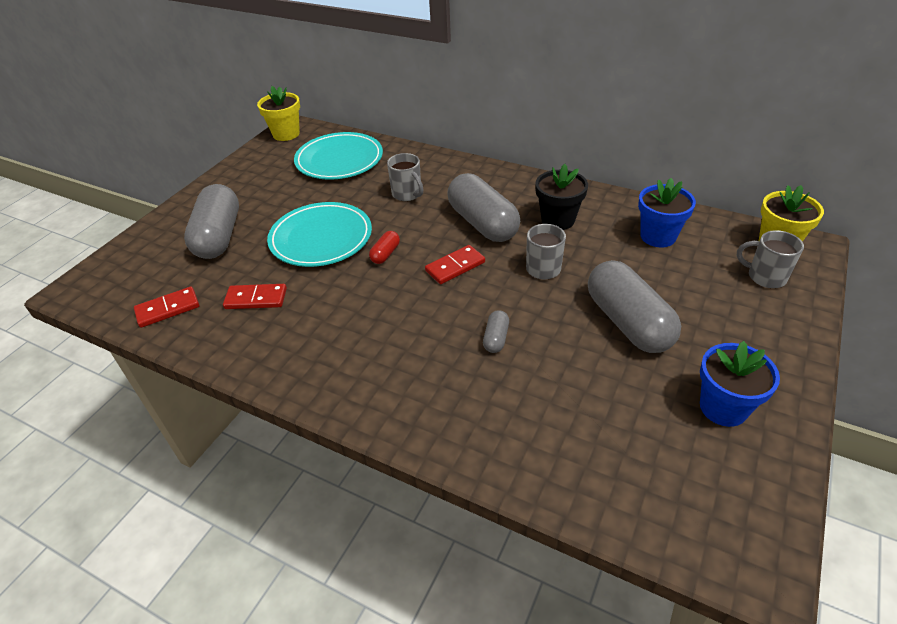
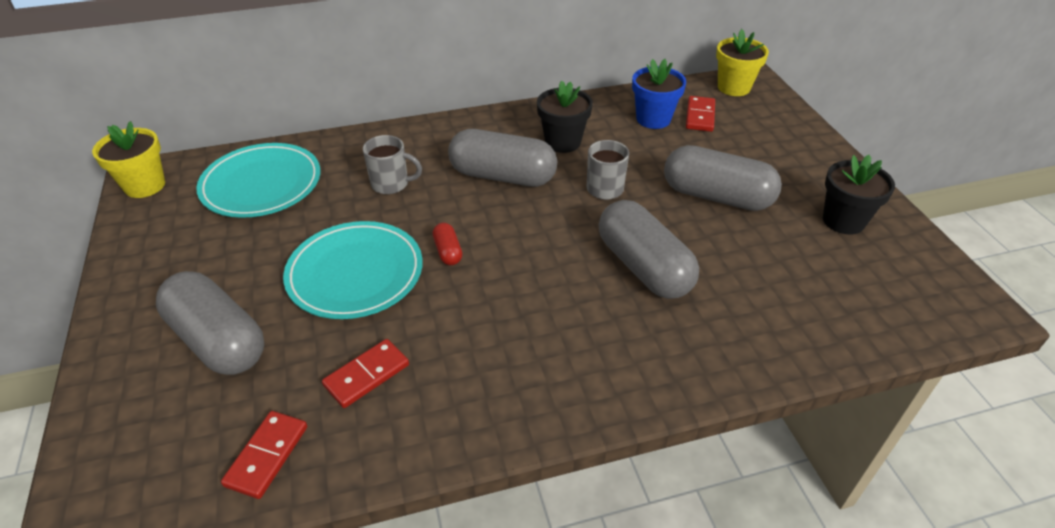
camera: 45 degrees left, 0 degrees up
(455, 266) = (529, 227): red domino -> red domino (700, 116)
(496, 338) = (643, 267): grey capsule -> grey capsule, size x2.31
(723, 407) = (843, 221): blue flower pot -> black flower pot
(765, 277) = (755, 115): grey mug -> none

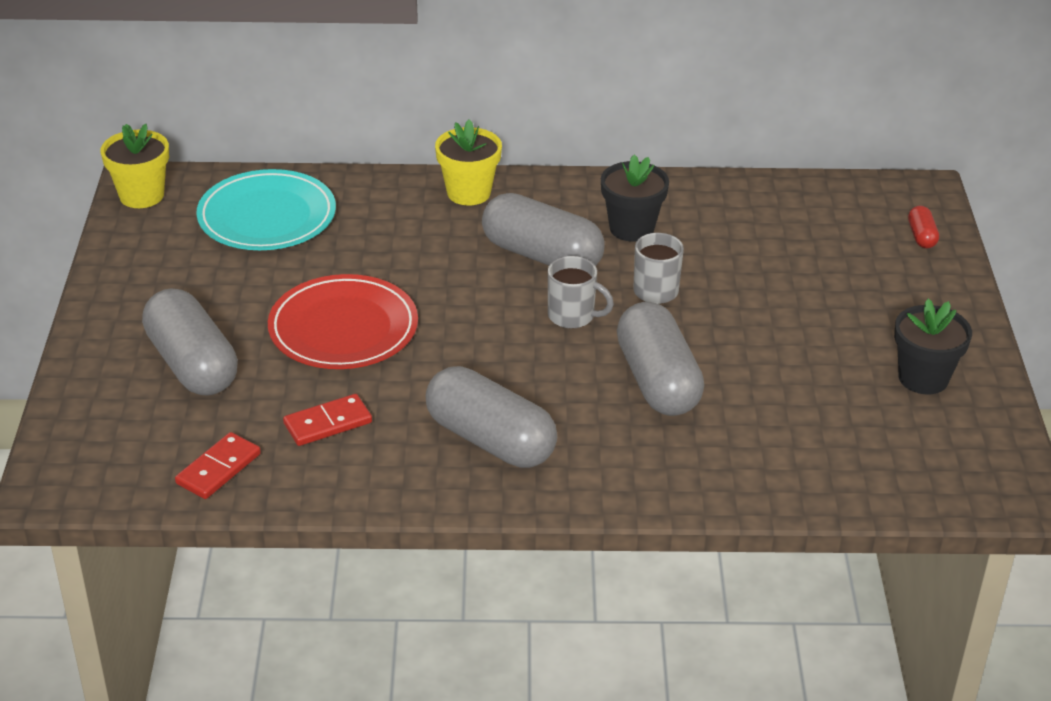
camera: 15 degrees right, 5 degrees down
(355, 273) = (343, 328): turquoise plate -> red plate
(391, 184) = (411, 242): grey mug -> grey mug (573, 316)
(448, 251) = (448, 325): red capsule -> red capsule (921, 236)
(653, 119) = (760, 219): blue flower pot -> none
(700, 116) = (822, 226): red domino -> none
(716, 196) = (785, 324): grey capsule -> grey capsule (490, 440)
(733, 87) = (890, 196): yellow flower pot -> yellow flower pot (468, 193)

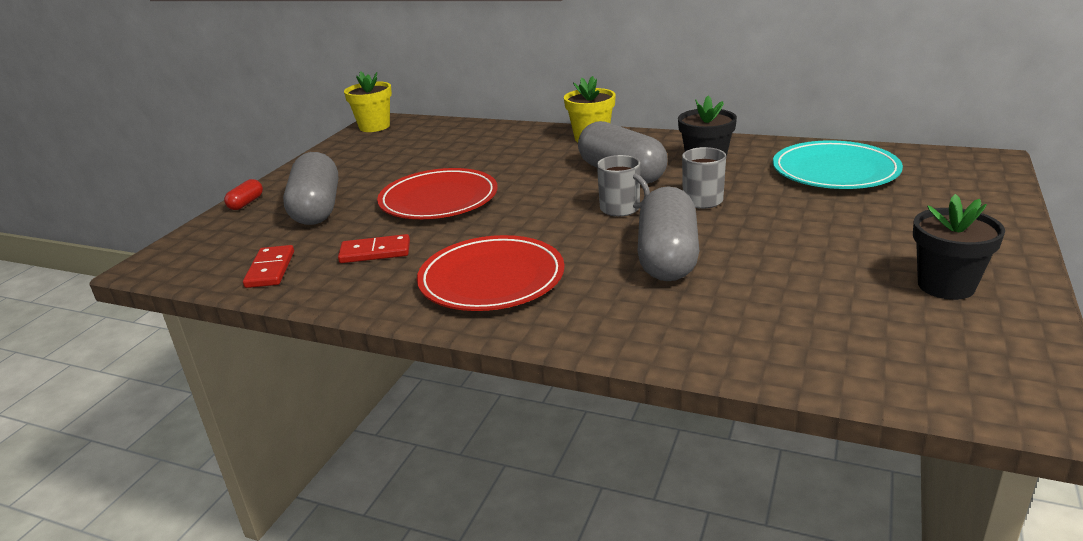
camera: 25 degrees right, 10 degrees down
(218, 469) = (270, 269): red domino -> red domino turned 60 degrees counterclockwise
(267, 216) = (442, 140): turquoise plate -> turquoise plate (835, 171)
(490, 440) = (491, 279): grey capsule -> red plate
(921, 236) = (977, 187): red capsule -> red capsule (246, 203)

